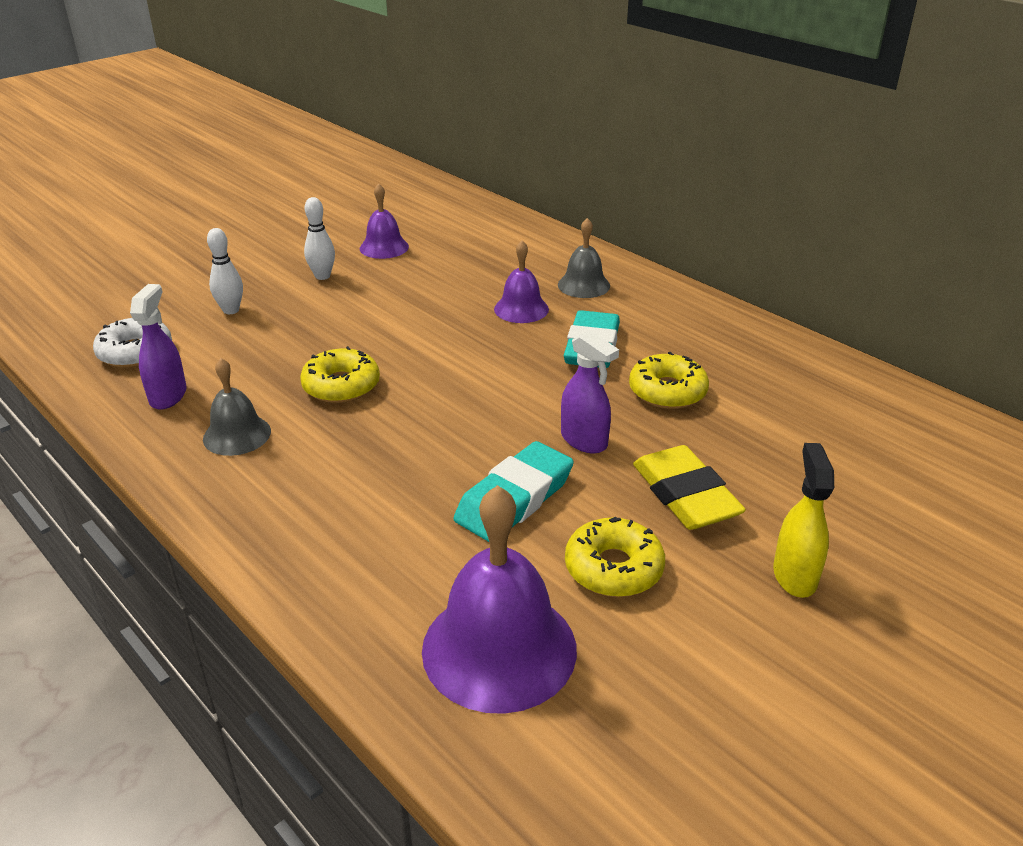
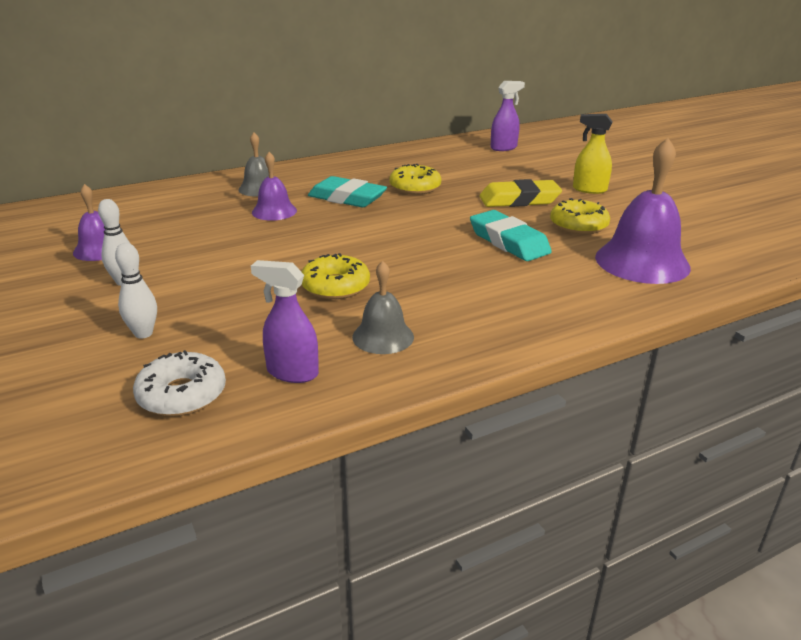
camera: 75 degrees left, 5 degrees down
(584, 441) = (456, 215): purple spray bottle -> purple spray bottle (504, 148)

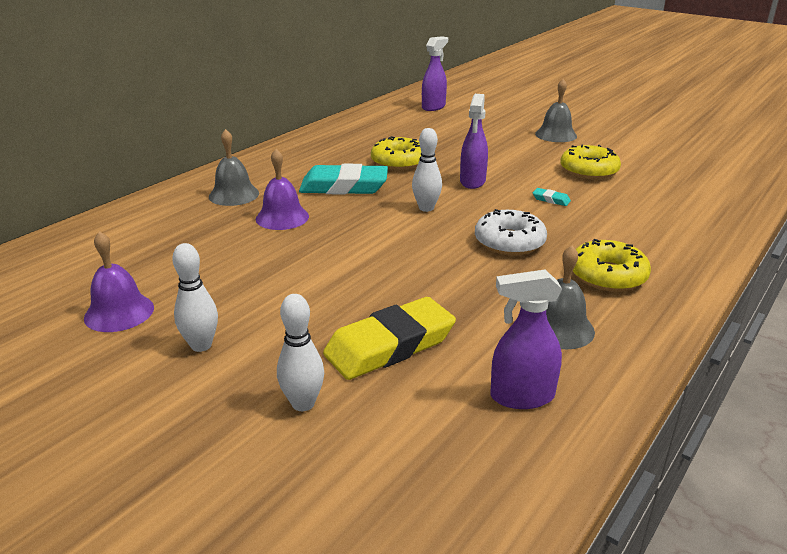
camera: 25 degrees left, 0 degrees up
(182, 395) = (438, 464): white donut -> white donut (509, 242)
(335, 286) = (448, 286): yellow donut -> yellow donut (607, 276)
(392, 227) = (426, 208): none -> white bowling pin
(458, 214) = (472, 182): none -> purple spray bottle
(509, 242) = (551, 200): turquoise eraser -> turquoise eraser, size x0.40
(519, 200) = (509, 156): yellow eraser -> yellow eraser (390, 346)
(589, 189) = (556, 135): yellow spray bottle -> grey bell
(642, 262) = (678, 194): purple bell -> none

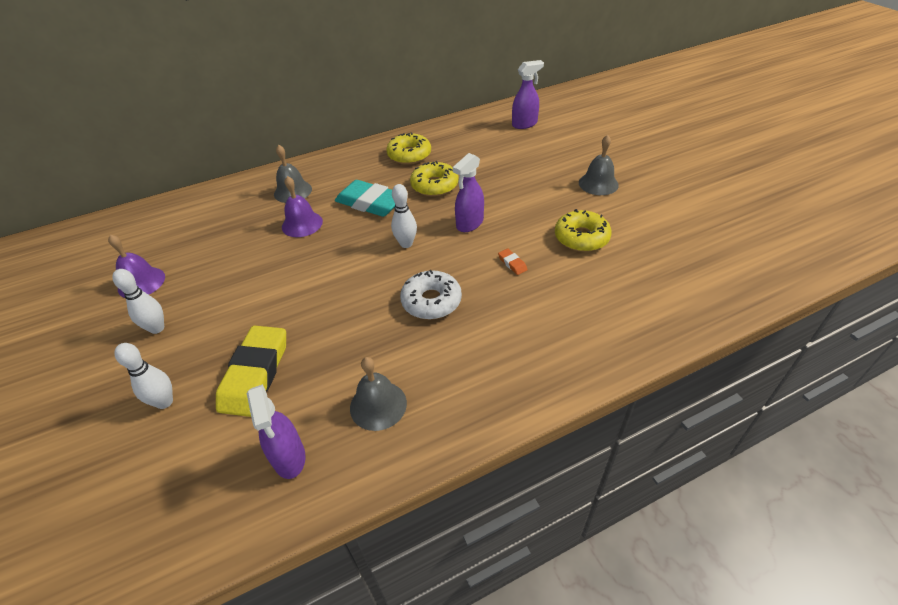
camera: 30 degrees right, 15 degrees up
(390, 346) = (255, 374): yellow eraser -> yellow eraser turned 75 degrees counterclockwise
(521, 396) = (289, 458): purple spray bottle -> purple spray bottle turned 135 degrees counterclockwise
(551, 200) = (512, 263): turquoise eraser -> orange eraser
(607, 276) = (470, 365): yellow donut -> yellow donut (409, 155)

